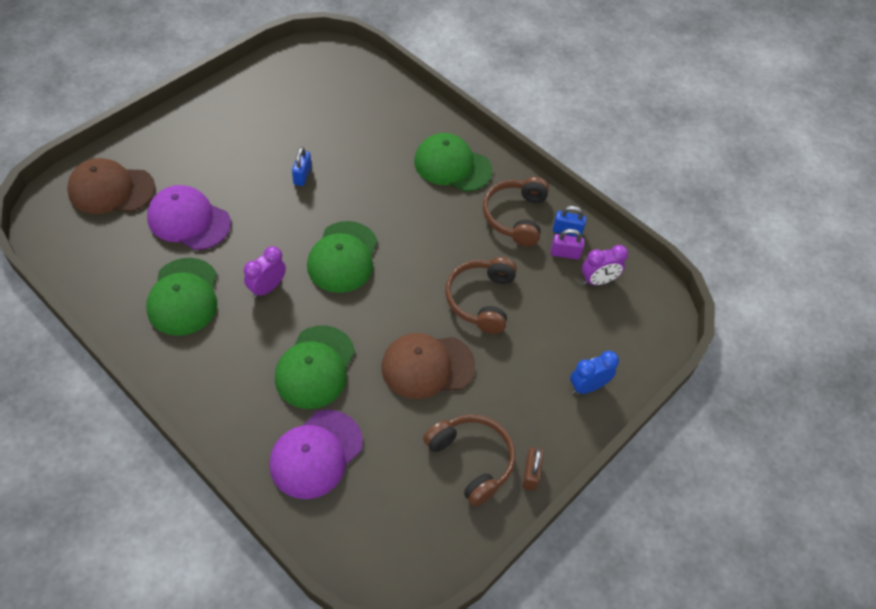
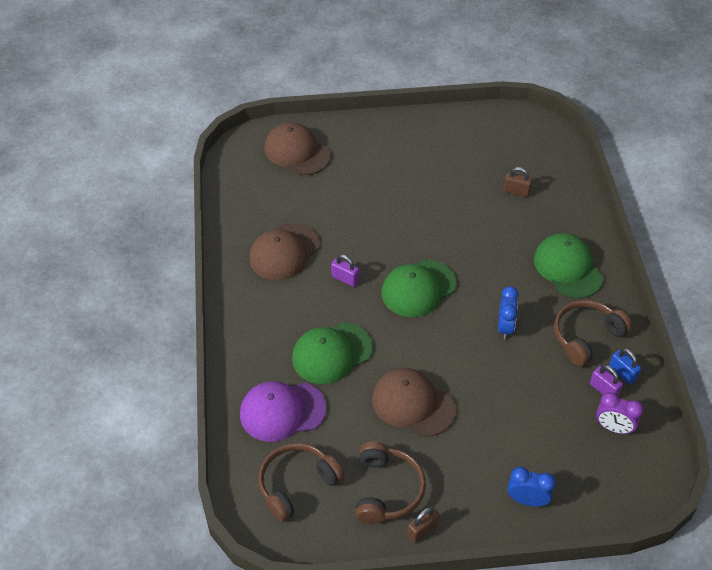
camera: 45 degrees right, 5 degrees down
(183, 297) = (284, 252): green cap -> brown cap
(188, 220) = (331, 201): purple cap -> none
(267, 288) = (345, 279): purple clock -> purple padlock
(302, 175) = (439, 212): blue padlock -> none
(354, 121) = (516, 191): none -> brown padlock
(446, 248) = (505, 327): none -> blue clock
(481, 300) = (498, 382): brown headphones -> brown headphones (297, 484)

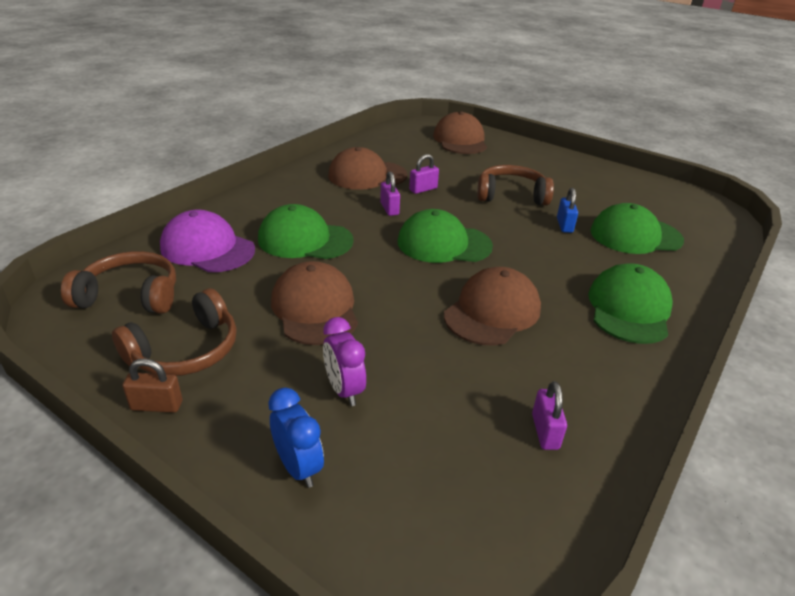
camera: 40 degrees right, 15 degrees down
(341, 239) = (423, 189): none -> purple padlock
(505, 327) = (492, 311): blue clock -> brown cap
(516, 191) = (635, 235): brown padlock -> green cap
(586, 337) = (582, 372): brown headphones -> brown headphones (511, 195)
(613, 428) = (510, 478): purple clock -> purple clock (344, 390)
(622, 373) = (592, 433): blue padlock -> blue padlock (564, 225)

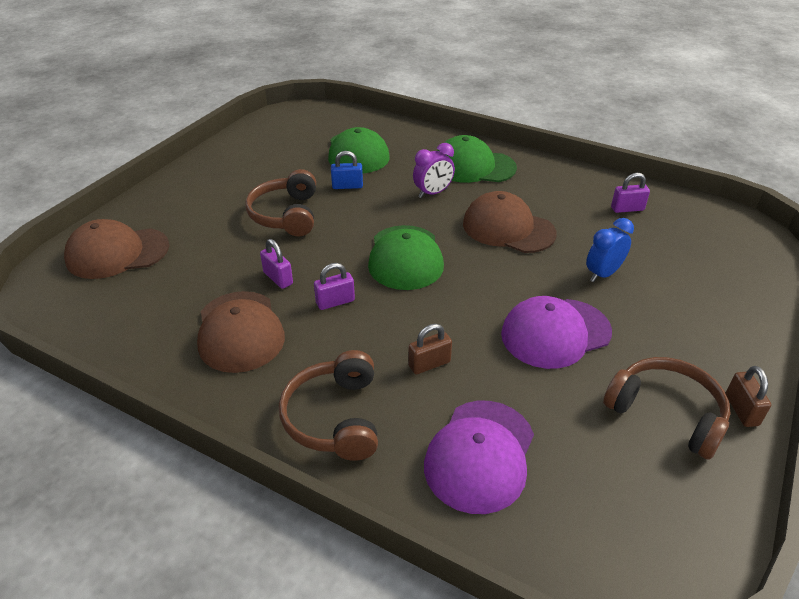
camera: 95 degrees left, 5 degrees up
(130, 296) = (611, 500): brown headphones -> brown headphones (335, 417)
(298, 467) = (735, 311): blue clock -> blue clock (603, 274)
(305, 240) = (429, 364): green cap -> brown padlock
(315, 308) = (555, 333): brown cap -> purple cap
(344, 390) = (649, 299): purple clock -> purple clock (433, 193)

